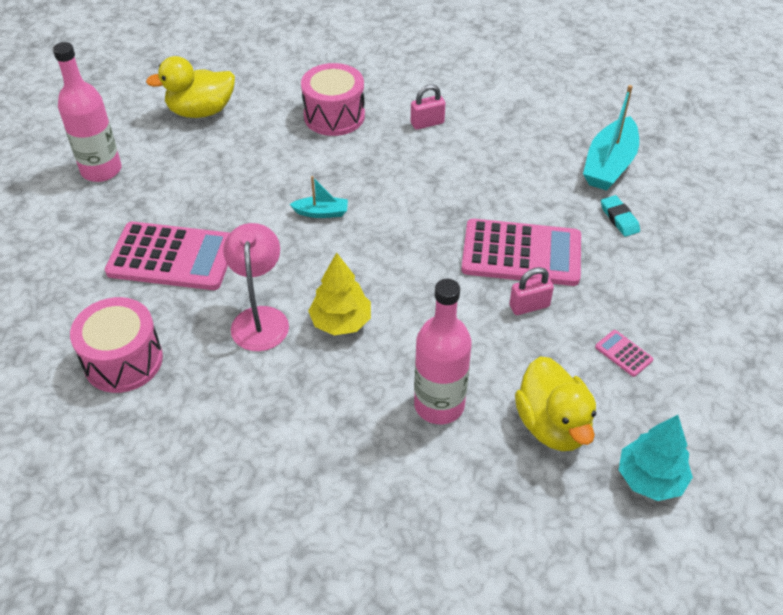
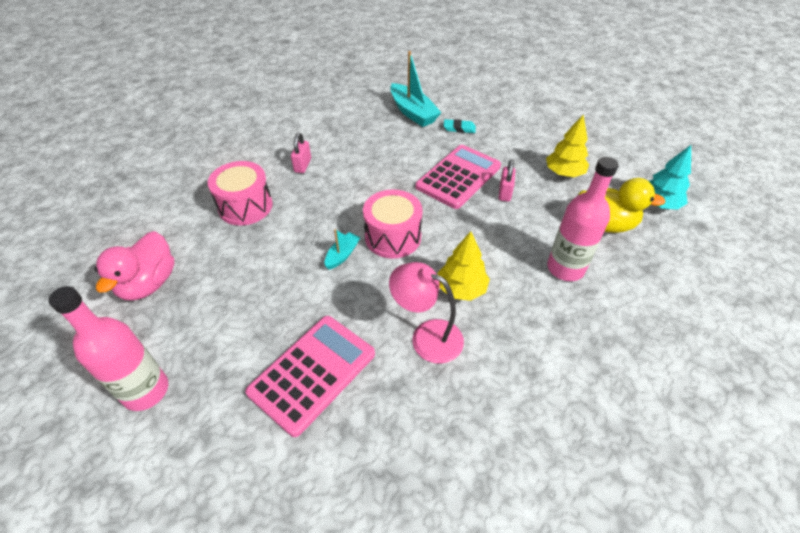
camera: 60 degrees left, 0 degrees up
(123, 360) = (413, 460): pink drum -> pink drum (393, 237)
(201, 111) = (149, 283): yellow duck -> pink duck
(623, 353) = (564, 173): pink calculator -> yellow tree

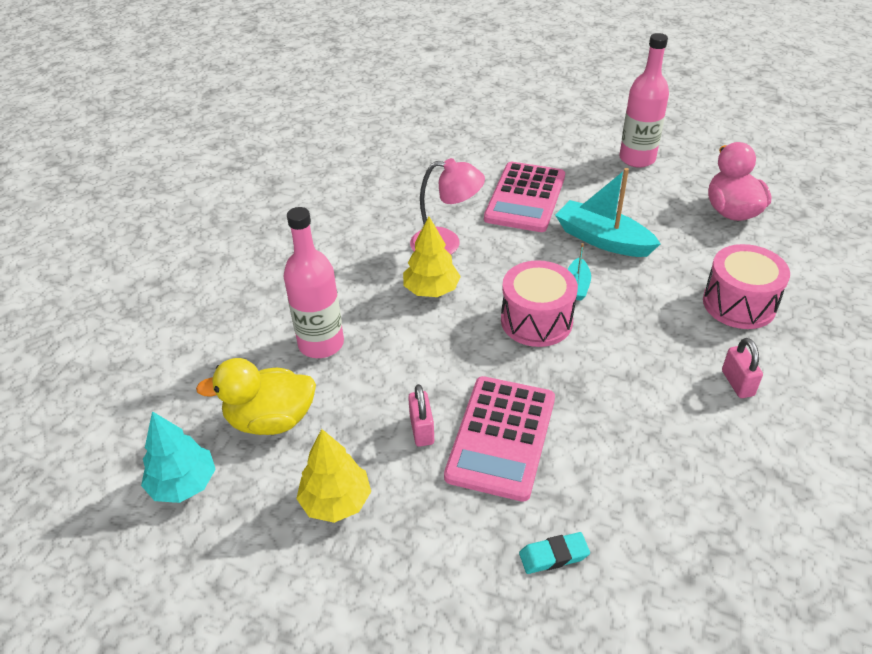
camera: 160 degrees right, 5 degrees down
(413, 112) = (667, 573): turquoise boat -> turquoise boat (603, 240)

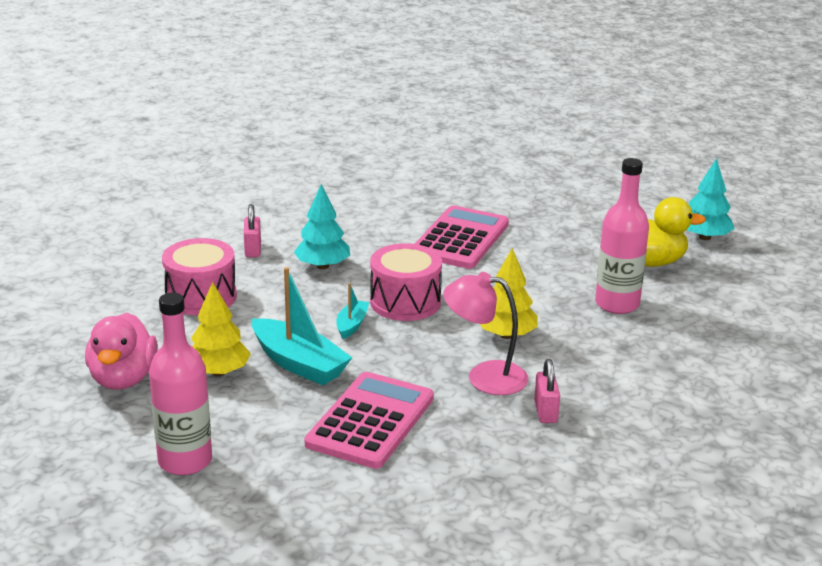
camera: 175 degrees left, 15 degrees down
(336, 501) = (587, 221): yellow tree -> yellow tree (218, 372)
(421, 430) = (523, 247): pink padlock -> pink padlock (545, 412)
(553, 556) = (440, 192): turquoise eraser -> none
(644, 365) = (322, 266): none -> turquoise tree

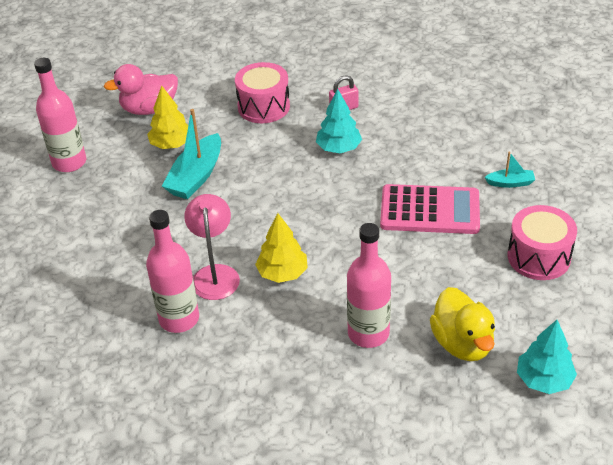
camera: 75 degrees right, 15 degrees up
(352, 325) = (259, 187): turquoise boat -> turquoise boat (510, 183)
(370, 421) = (137, 229): pink calculator -> none
(405, 302) = (306, 205): pink drum -> pink drum (539, 257)
(545, 412) = (179, 319): pink padlock -> pink bottle

